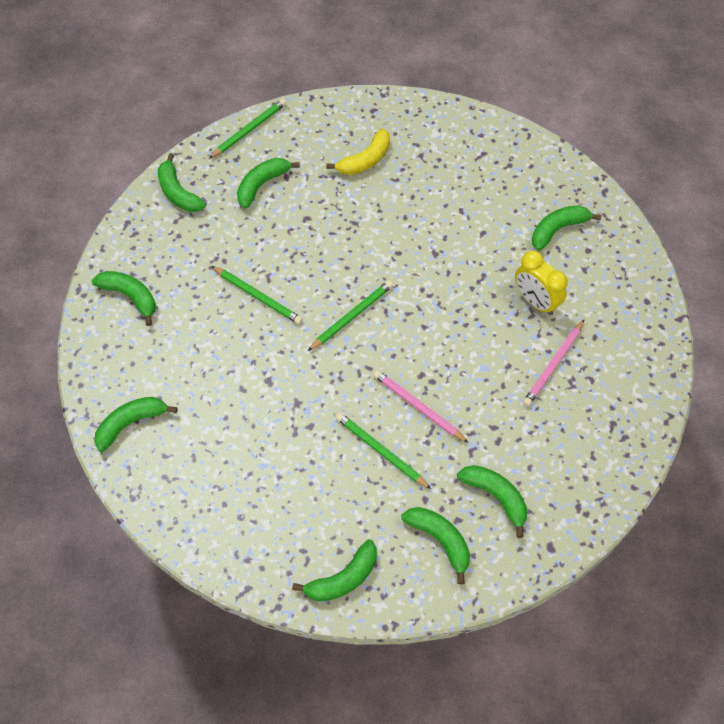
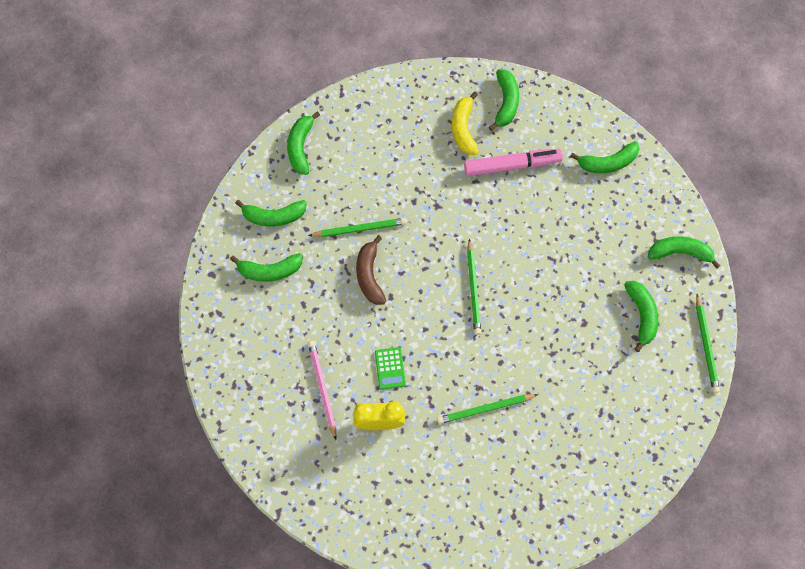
camera: 130 degrees right, 10 degrees up
(198, 370) = (512, 165): none -> pink marker
(258, 296) = (541, 241): green pencil -> green pencil (485, 409)
(365, 160) = (606, 408): yellow banana -> yellow banana (463, 128)
(418, 407) = (369, 275): pink pencil -> brown banana
(484, 327) = (390, 368): none -> green calculator
(558, 229) = (424, 496): green banana -> none

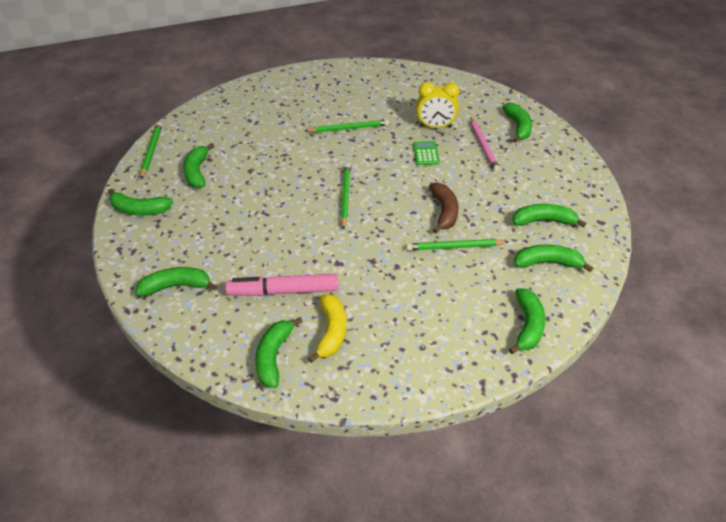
camera: 175 degrees left, 25 degrees down
(277, 430) = (518, 127): none -> green banana

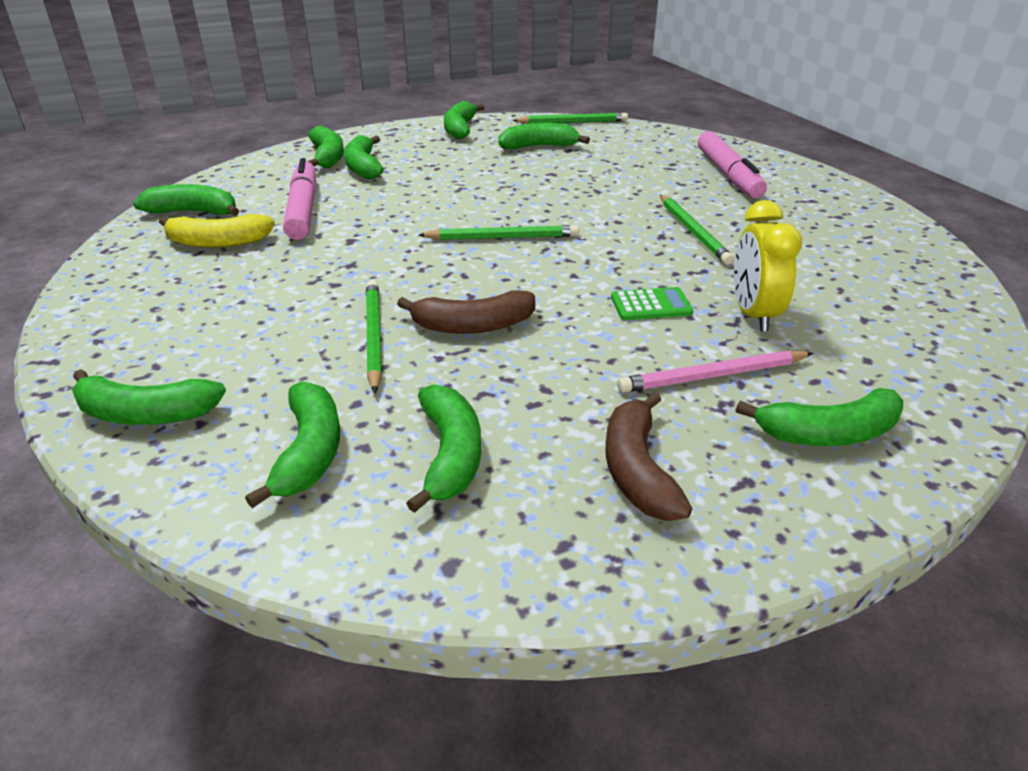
camera: 85 degrees right, 10 degrees down
(207, 263) = (363, 167): none -> green banana
(274, 103) = (728, 175): none -> pink marker
(545, 174) = (637, 470): none -> brown banana

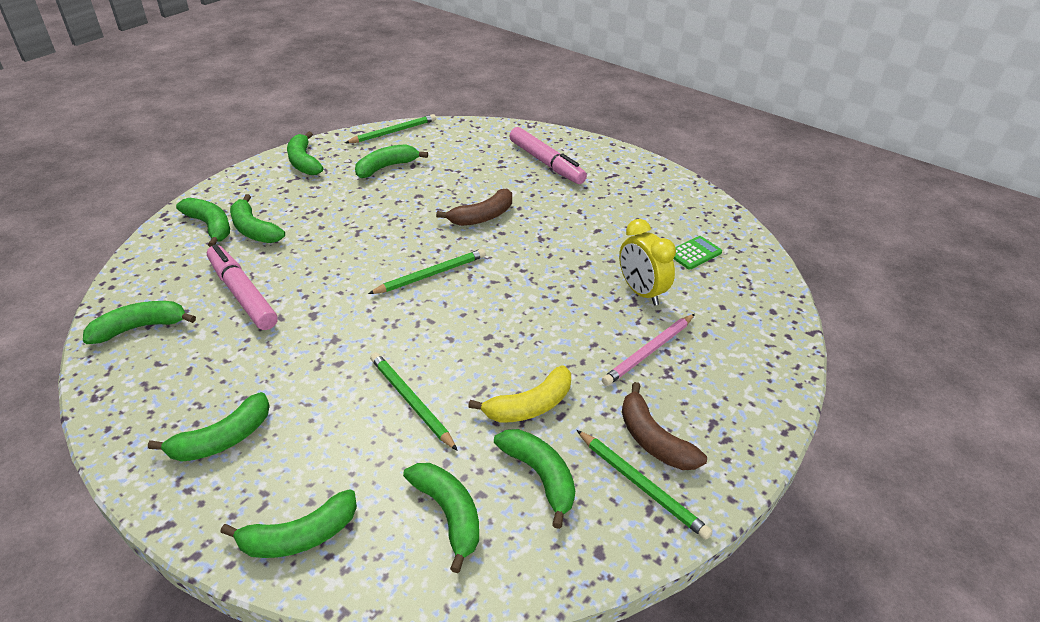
camera: 30 degrees left, 5 degrees up
(218, 242) = (197, 354): yellow banana -> yellow banana (530, 406)
(472, 326) = (473, 366): brown banana -> brown banana (482, 217)
(651, 305) = (576, 305): green calculator -> green calculator (694, 253)
(693, 231) = (559, 228): green pencil -> green pencil (641, 485)
(828, 433) = (733, 371): green banana -> green banana (222, 439)

